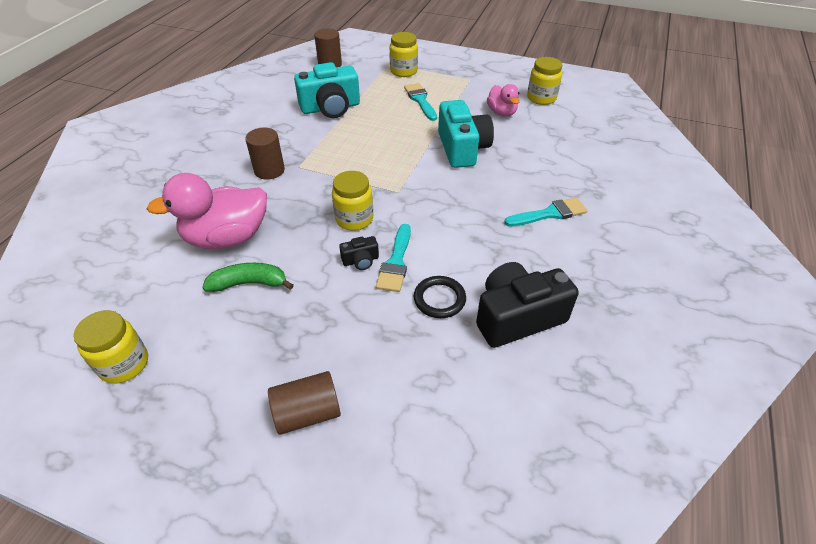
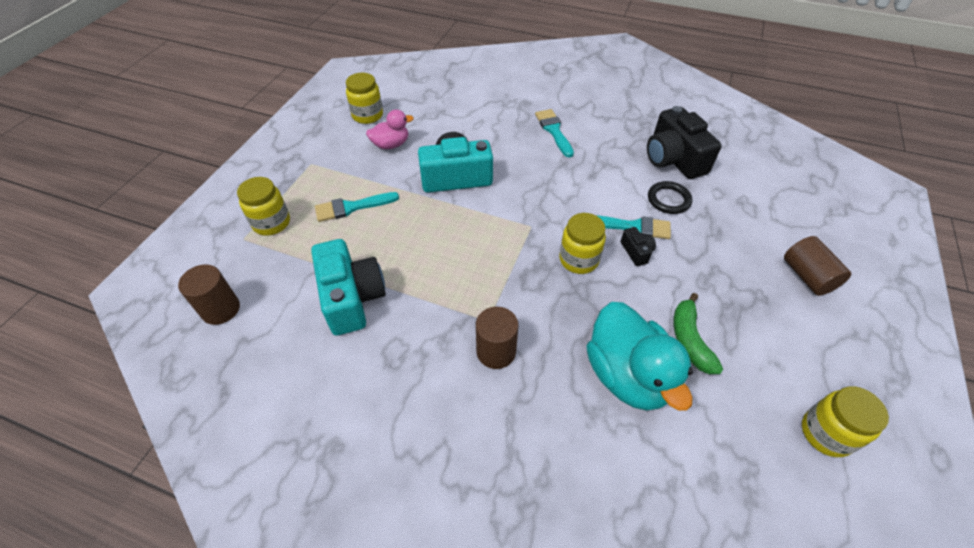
camera: 90 degrees left, 5 degrees up
(227, 238) = (628, 375): pink duck -> turquoise duck

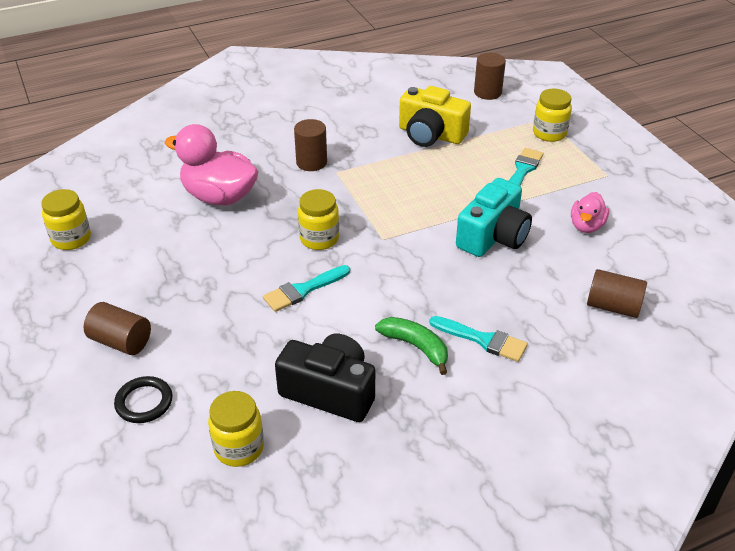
camera: 135 degrees right, 10 degrees down
(351, 298) = (431, 134): turquoise camera -> yellow camera
(367, 115) = (655, 235): yellow jar -> yellow jar (239, 448)
(460, 103) = (613, 306): none -> brown cylinder
(628, 375) = (219, 197): turquoise duck -> pink duck
(636, 252) = (281, 272): black camera -> none
(668, 200) = (294, 337): black ring -> black ring (144, 402)
(689, 340) = (192, 237): green banana -> green banana (416, 347)

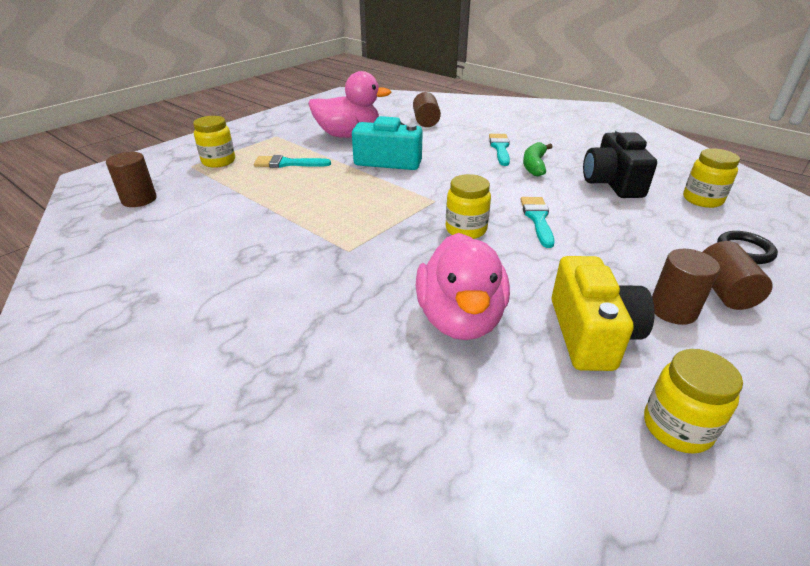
camera: 115 degrees left, 5 degrees down
(303, 290) = (537, 219): turquoise brush -> turquoise brush turned 120 degrees counterclockwise
(311, 162) = (340, 272): brown cylinder -> brown cylinder (673, 310)
(431, 134) = (243, 213): yellow camera -> yellow camera (591, 333)
(586, 226) = (348, 135): pink duck -> pink duck, size x1.83

